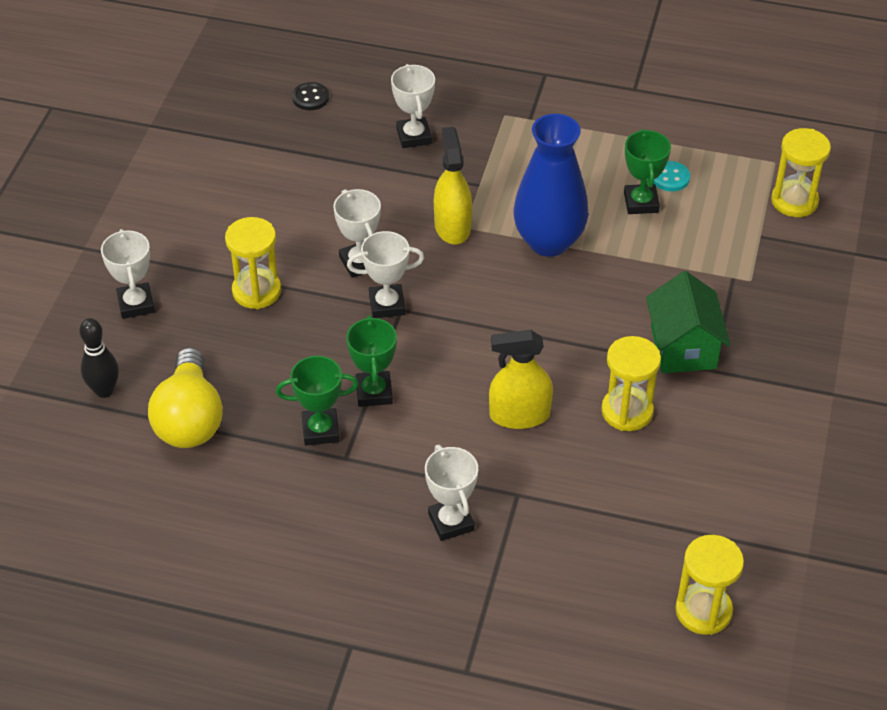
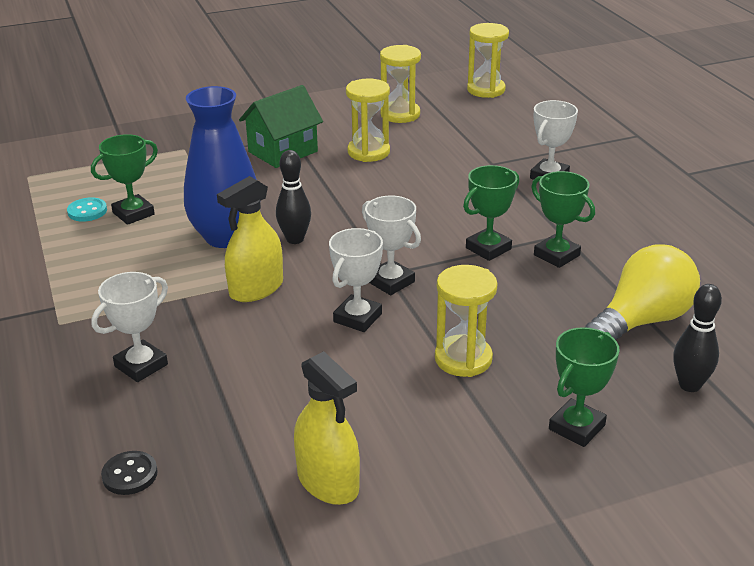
camera: 125 degrees left, 15 degrees down
(136, 304) = (576, 427): white trophy -> green trophy
(505, 280) = (295, 239): none -> black bowling pin
(519, 415) = (425, 185): yellow spray bottle -> yellow spray bottle (328, 482)
(794, 201) = (73, 157): yellow hourglass -> yellow hourglass (400, 114)

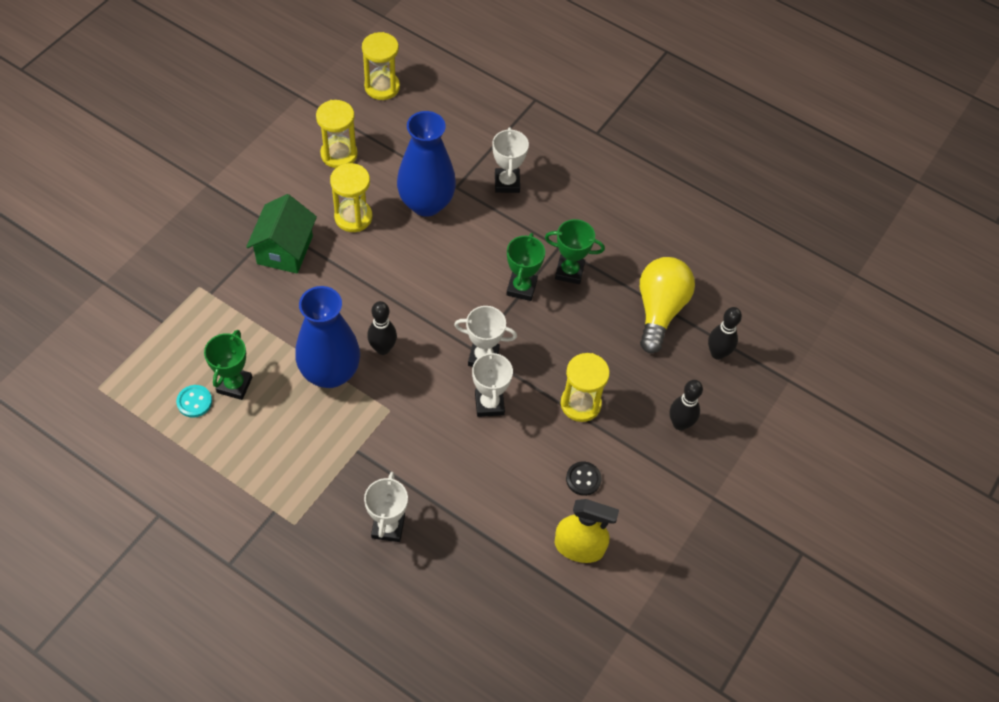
camera: 40 degrees left, 25 degrees up
(130, 475) = (464, 612): black button -> black button (583, 479)
(256, 289) = (400, 414): yellow spray bottle -> none
(449, 164) = (426, 203): none -> blue vase
(576, 427) = (680, 424): green trophy -> black bowling pin

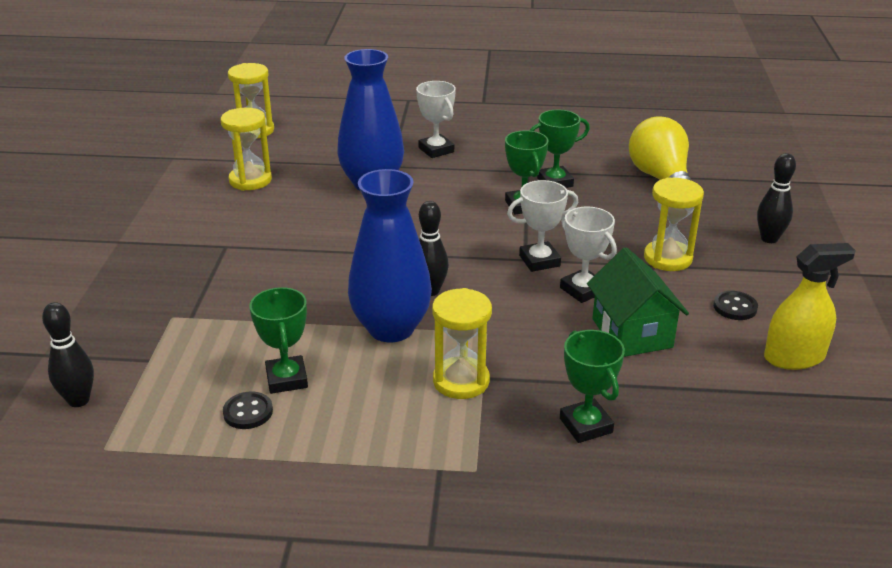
camera: 25 degrees left, 25 degrees down
(194, 402) = (248, 412): turquoise button -> black button
(285, 250) = (252, 258): green house -> green house (632, 333)
(353, 217) = (306, 214): yellow hourglass -> yellow hourglass (461, 381)
(388, 527) = (586, 425): white trophy -> green trophy
(717, 353) = (741, 187): black bowling pin -> black bowling pin (79, 400)

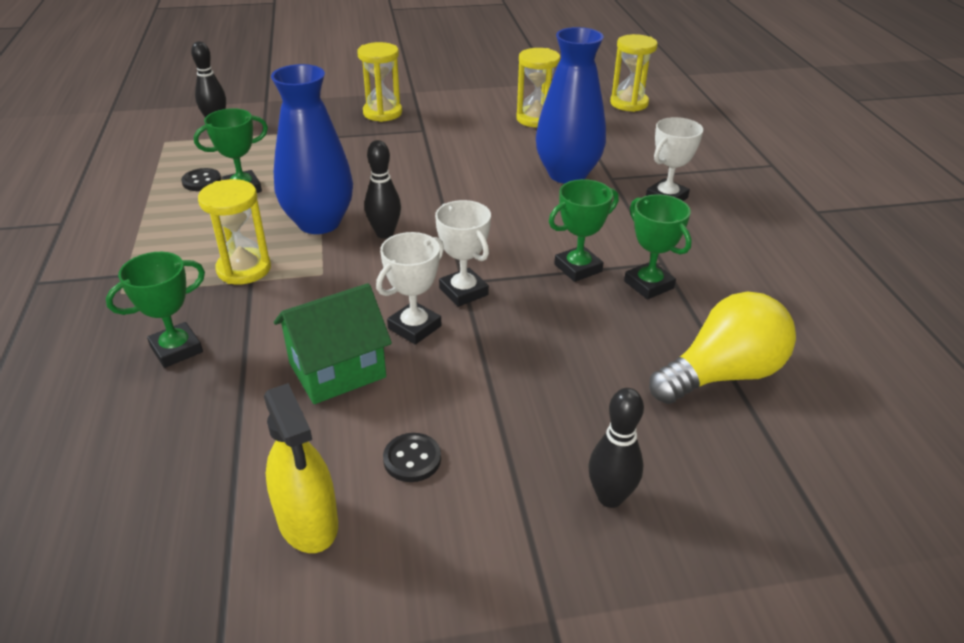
camera: 75 degrees right, 5 degrees up
(667, 258) = (509, 391): yellow hourglass -> yellow hourglass (382, 113)

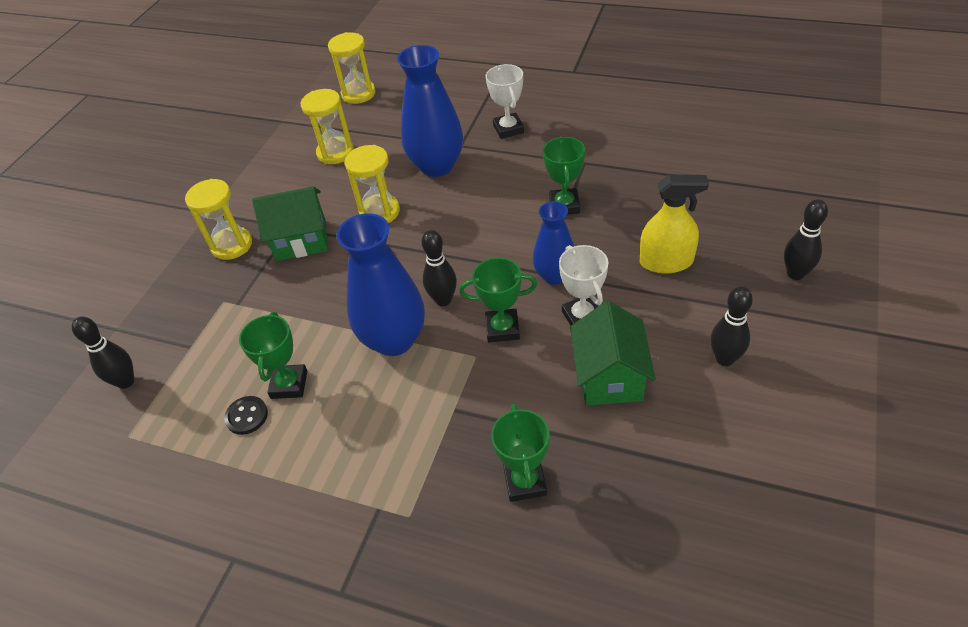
camera: 55 degrees left, 10 degrees up
(244, 269) = (432, 410): yellow hourglass -> yellow hourglass (379, 212)
(307, 521) = (761, 432): yellow spray bottle -> yellow spray bottle (666, 262)
(410, 140) = (301, 240): none -> green house
(412, 459) = (725, 359): black button -> black bowling pin
(463, 291) = (555, 276): white trophy -> blue vase
(648, 285) = (605, 179): green trophy -> green trophy (502, 328)
(722, 374) = (712, 184): yellow light bulb -> none

